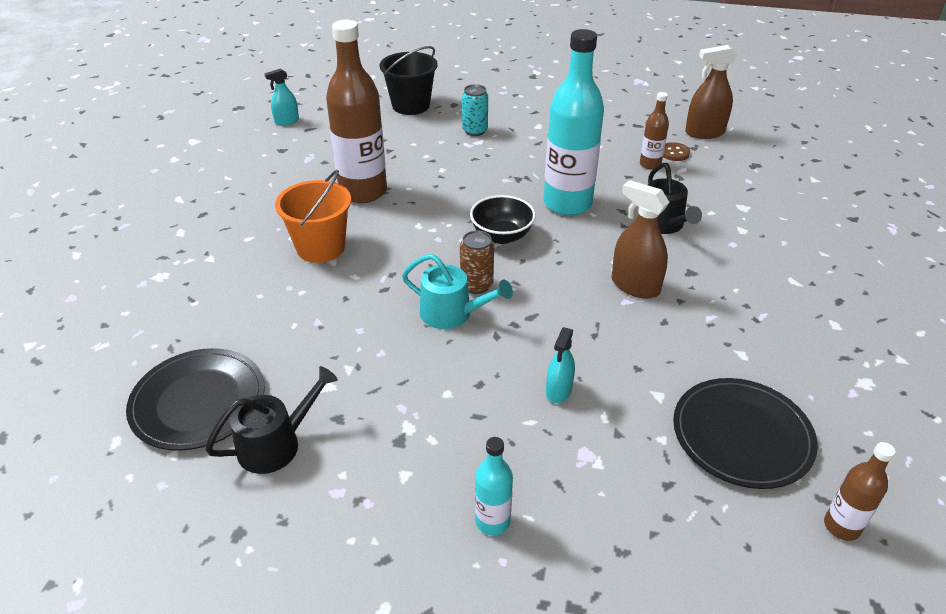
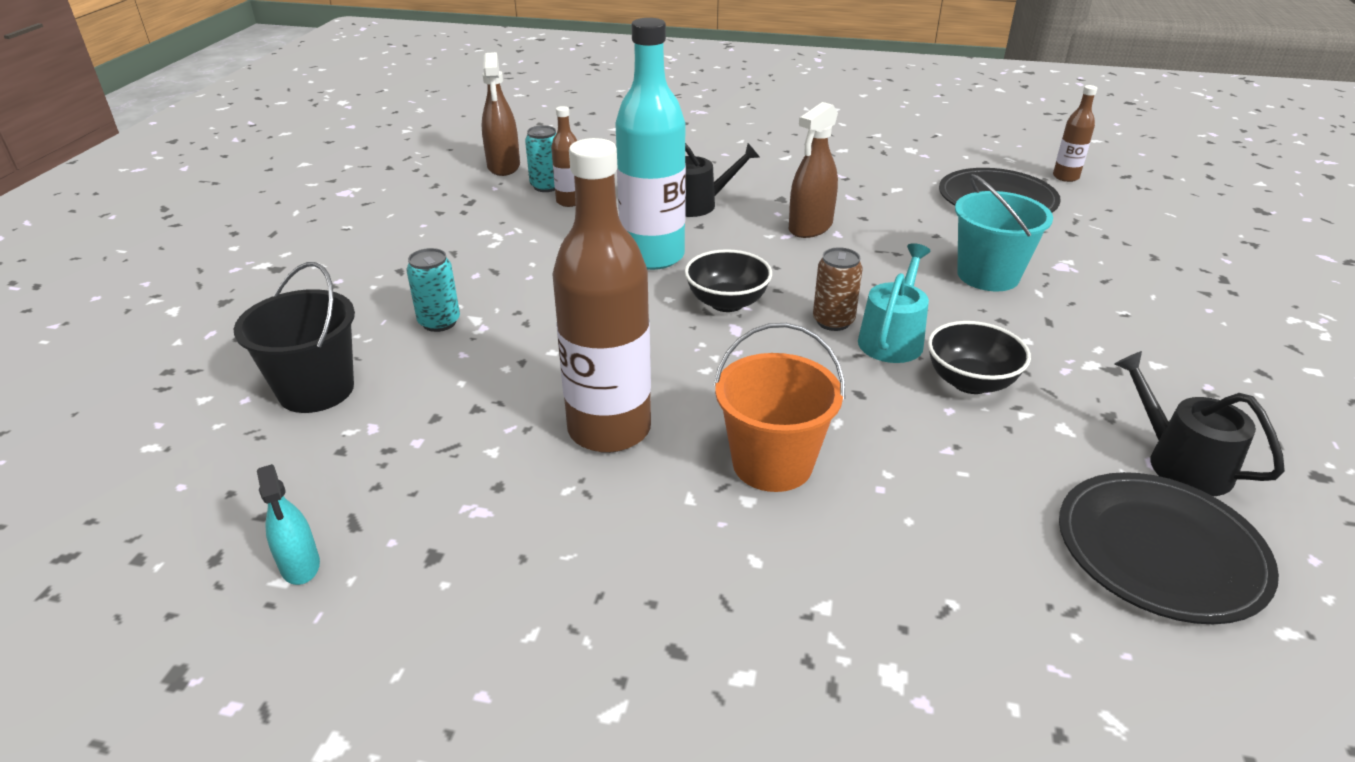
camera: 90 degrees left, 5 degrees down
(391, 346) = (970, 382): none -> black bowl
(492, 521) = (1172, 314): turquoise bottle -> none
(559, 390) = (988, 275): turquoise spray bottle -> turquoise bucket
(674, 153) = (546, 186): brown button -> turquoise can

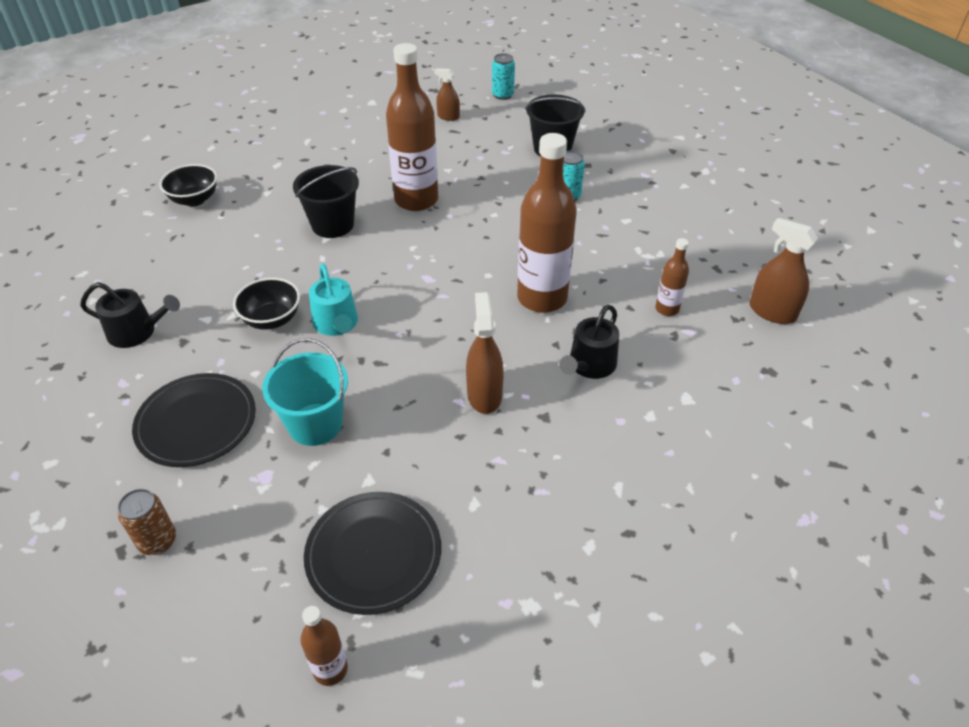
camera: 135 degrees right, 10 degrees up
(300, 565) = (448, 117): turquoise spray bottle -> brown spray bottle
(546, 186) = (707, 313): turquoise can -> turquoise can (502, 95)
(652, 256) = (542, 298): turquoise bottle -> brown bottle
(727, 303) = (454, 292): black bowl -> black bowl (194, 199)
(772, 464) = (332, 225): orange bucket -> black bucket
(833, 321) = (381, 316): brown can -> brown can (157, 541)
(1160, 551) = (140, 279): black plate -> black plate (196, 422)

